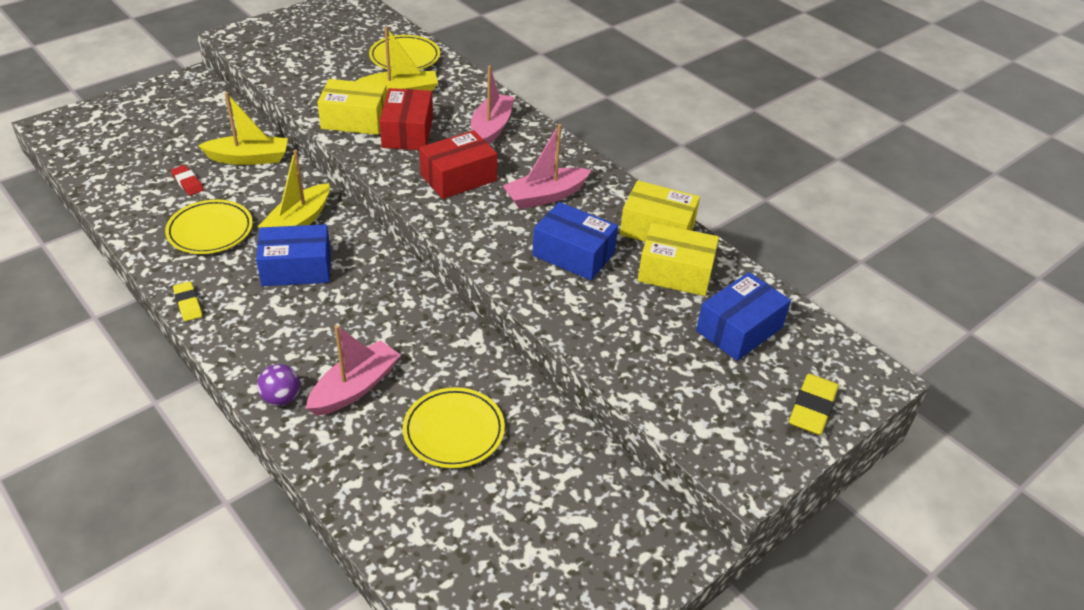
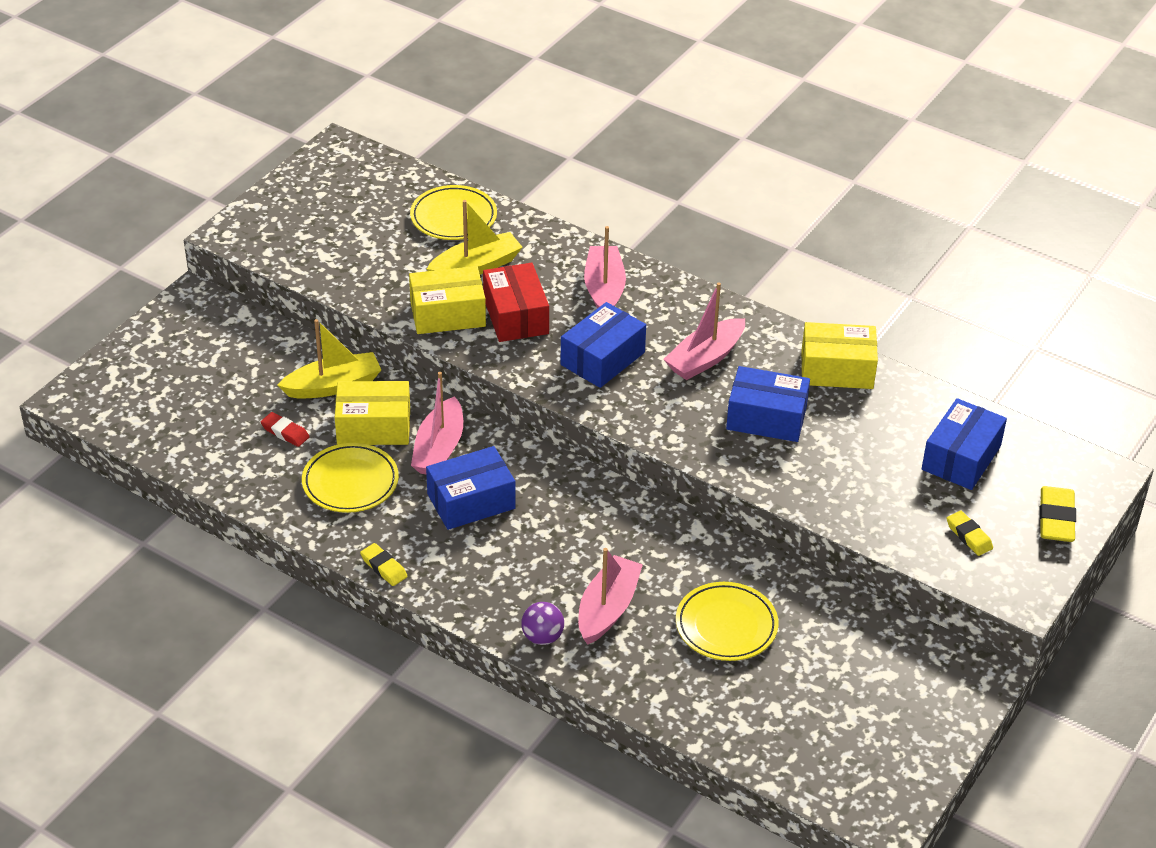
camera: 15 degrees left, 0 degrees up
(298, 222) = (439, 449): yellow boat -> pink boat
(458, 177) = (602, 358): red box -> blue box
(675, 272) = (875, 413): yellow box -> yellow box (374, 426)
(715, 404) = (969, 536): none -> yellow eraser

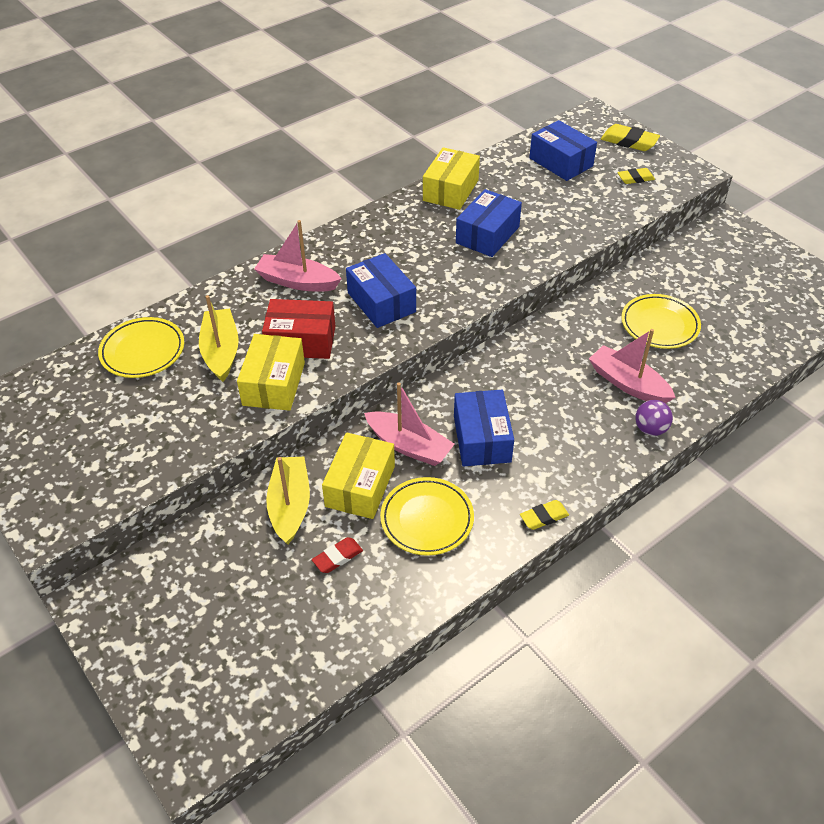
camera: 70 degrees left, 5 degrees up
(705, 358) = (408, 248): pink boat -> none

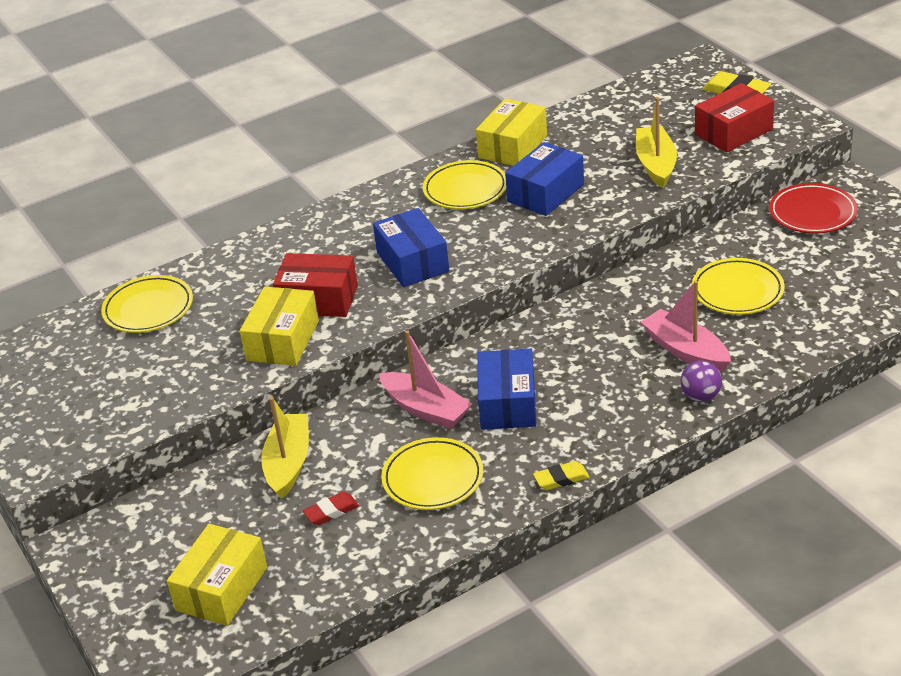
camera: 10 degrees right, 10 degrees down
(221, 351) = (231, 309): yellow boat -> yellow boat (656, 164)
(297, 282) = (323, 241): pink boat -> none
(360, 486) = (366, 446): yellow box -> yellow box (222, 589)
(416, 231) = (465, 190): none -> yellow plate
(561, 162) = (648, 115): blue box -> none
(635, 178) = (733, 132): yellow eraser -> red box
(705, 251) = (812, 213): none -> red plate

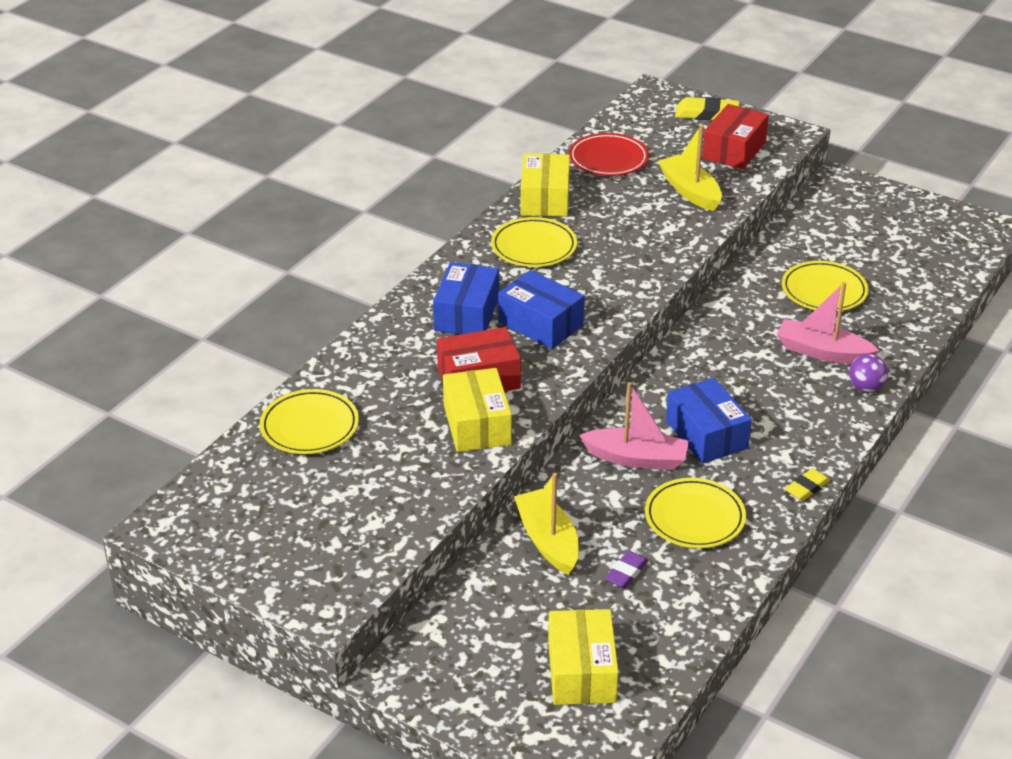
camera: 30 degrees left, 0 degrees up
(331, 511) = (626, 573): red eraser -> purple eraser
(545, 193) = (612, 236): blue box -> blue box (467, 314)
(812, 213) = (832, 211): red plate -> red plate (608, 159)

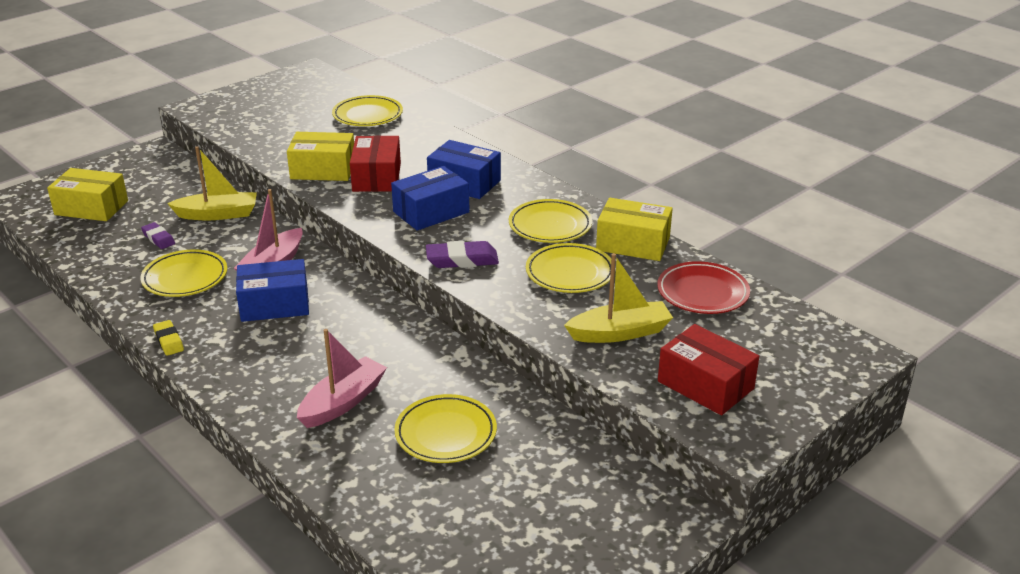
camera: 105 degrees right, 5 degrees down
(613, 225) = (570, 273): none -> yellow plate
(623, 287) = (462, 260): none -> purple eraser
(706, 114) = (801, 383): yellow eraser -> none
(865, 387) = (270, 415): purple ball -> none

